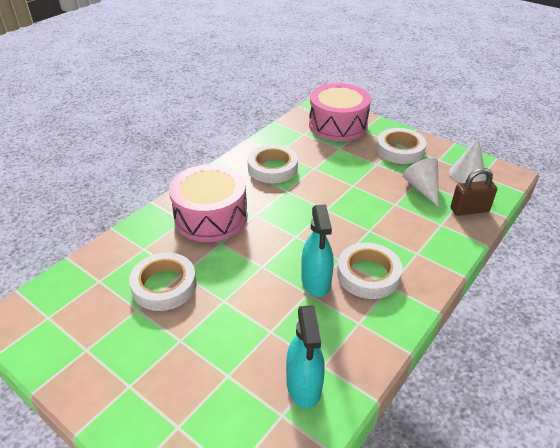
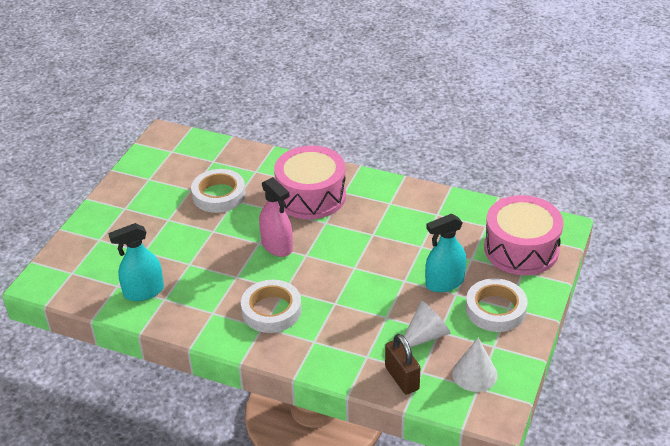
camera: 75 degrees right, 0 degrees up
(272, 168) = (405, 216): white tape -> none
(274, 254) = (277, 246): none -> pink spray bottle
(316, 281) = (251, 278): turquoise spray bottle -> turquoise spray bottle (444, 283)

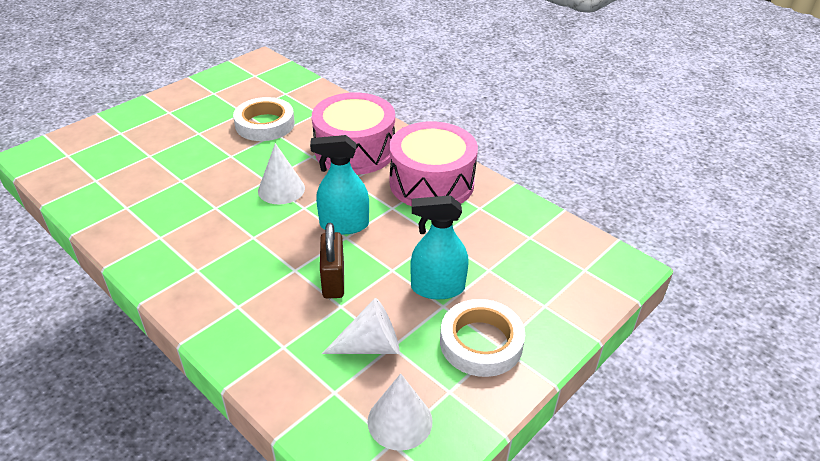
camera: 20 degrees right, 0 degrees up
(144, 292) = (113, 194): turquoise spray bottle -> turquoise spray bottle (344, 225)
(271, 310) = (220, 255): white tape -> none
(277, 246) = (281, 189): pink spray bottle -> white cone
(402, 378) = (304, 391): brown padlock -> brown padlock (333, 280)
(521, 249) = (558, 277): pink drum -> pink drum (431, 183)

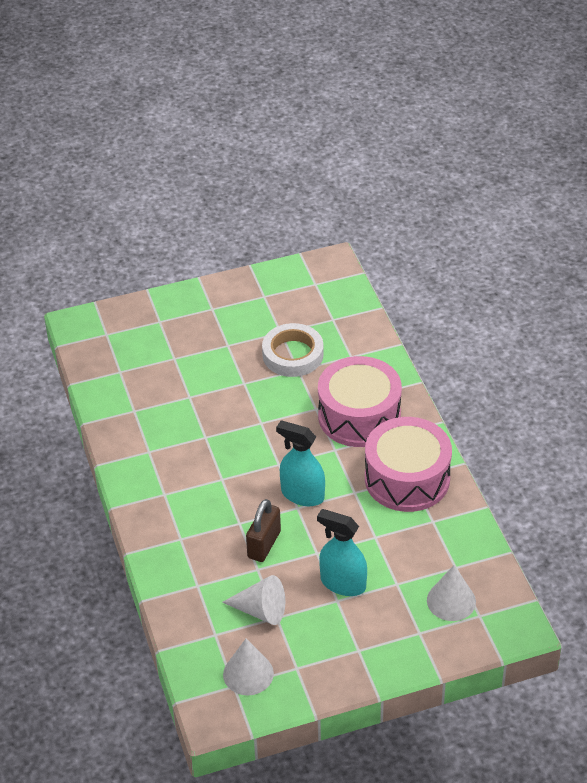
camera: 30 degrees right, 5 degrees up
(281, 189) = (269, 437): white cone -> white cone (451, 601)
(481, 342) = (345, 642): white tape -> none

